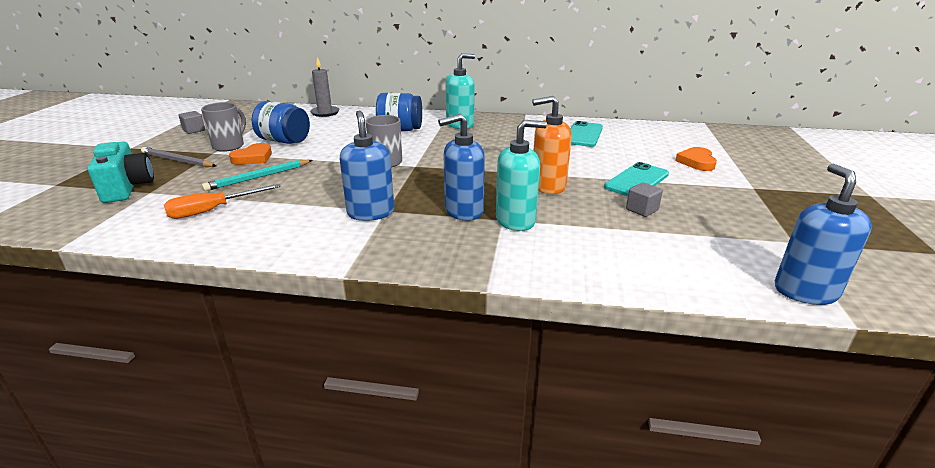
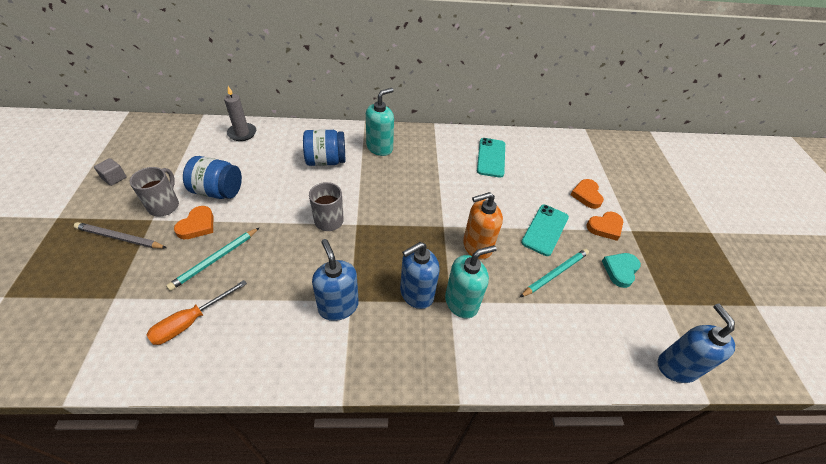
camera: 15 degrees left, 20 degrees up
(127, 188) = (87, 293): turquoise camera -> none
(642, 210) = (555, 274): grey cube -> turquoise pencil
(717, 183) = (605, 227): none -> orange heart
(732, 213) = (620, 270): none -> turquoise heart

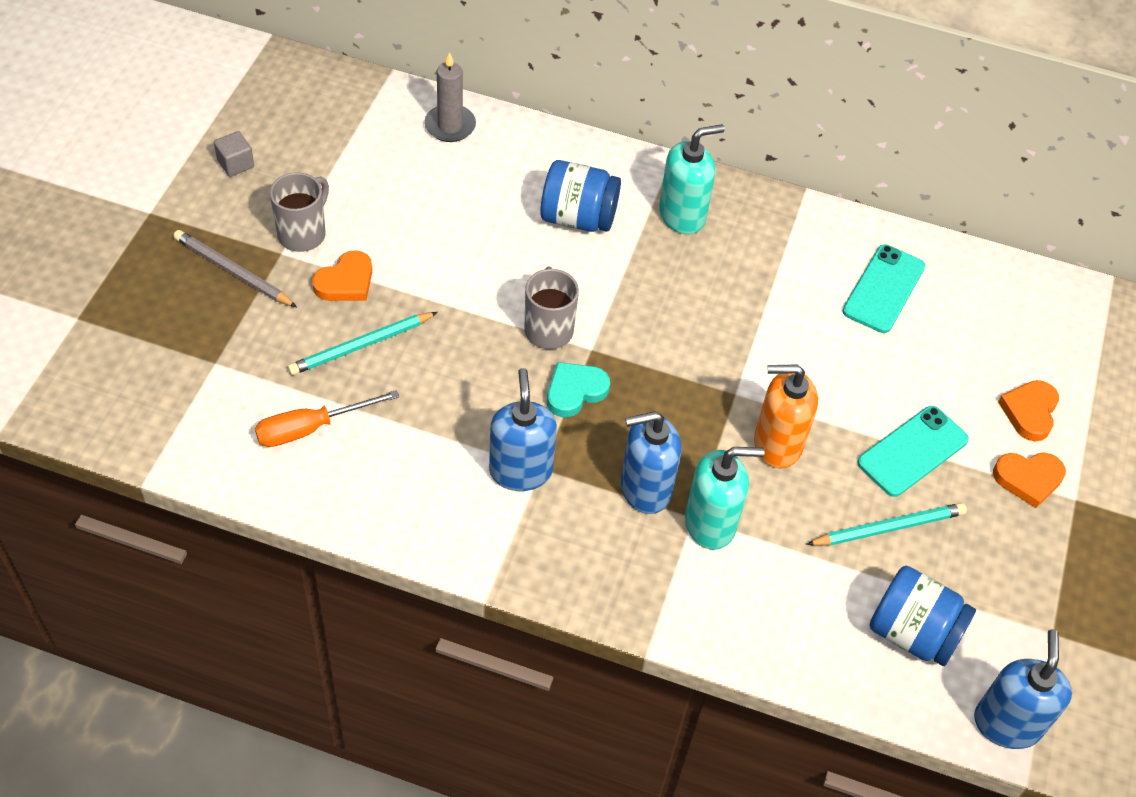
camera: 20 degrees right, 5 degrees up
(218, 191) = (388, 230): blue jar -> blue jar (912, 632)
(620, 270) = (1008, 558): turquoise heart -> turquoise heart (575, 391)

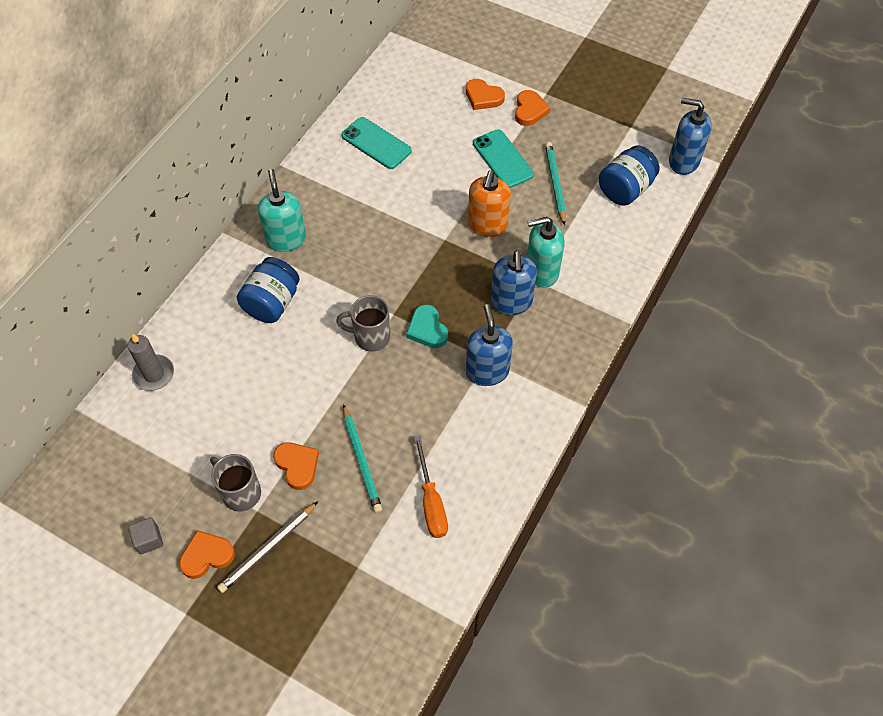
camera: 75 degrees left, 5 degrees up
(220, 217) = (206, 556): none -> orange heart
(521, 470) = (487, 371): blue soap dispenser -> blue soap dispenser turned 75 degrees clockwise
(710, 523) = (541, 272): turquoise soap dispenser -> turquoise soap dispenser turned 105 degrees counterclockwise

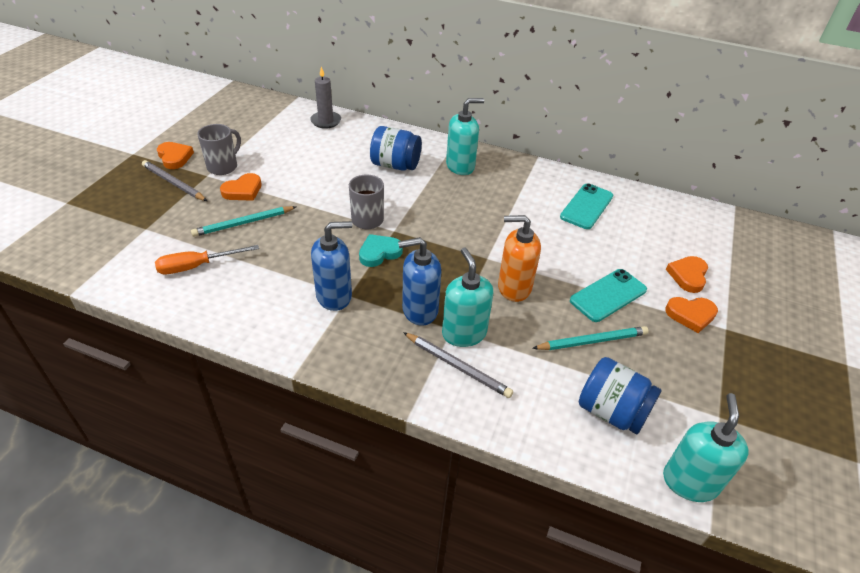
camera: 80 degrees right, 15 degrees down
(149, 540) = (193, 133): grey cube -> none
(578, 282) = (457, 366): none -> grey pencil
(683, 161) = (689, 481): blue soap dispenser -> turquoise soap dispenser

